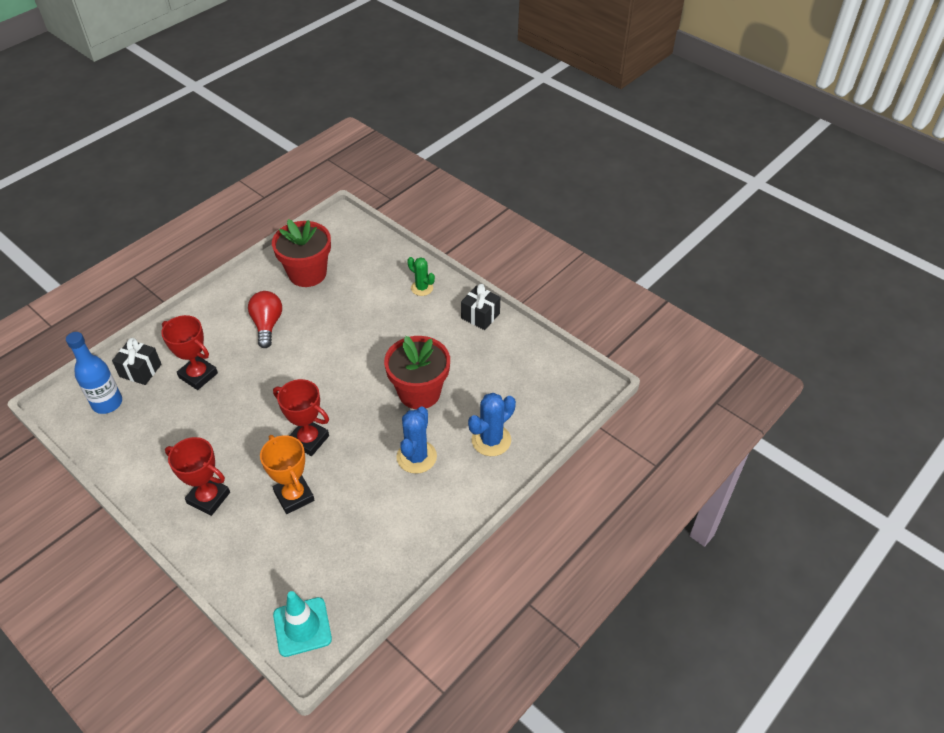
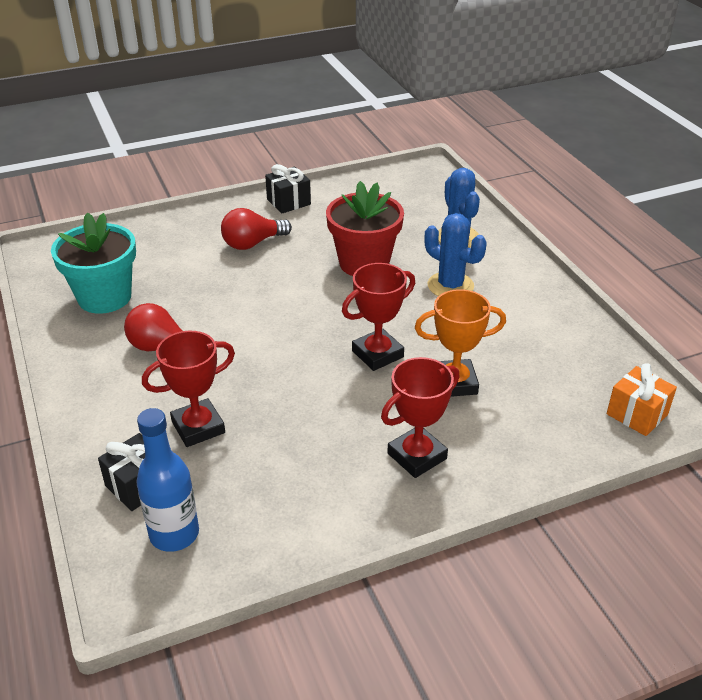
camera: 65 degrees left, 10 degrees down
(302, 627) = (637, 414): turquoise traffic cone -> orange gift
(307, 273) = (104, 297): red flower pot -> turquoise flower pot
(410, 319) = (252, 243): none -> red light bulb
(422, 288) = (213, 225): green cactus -> none

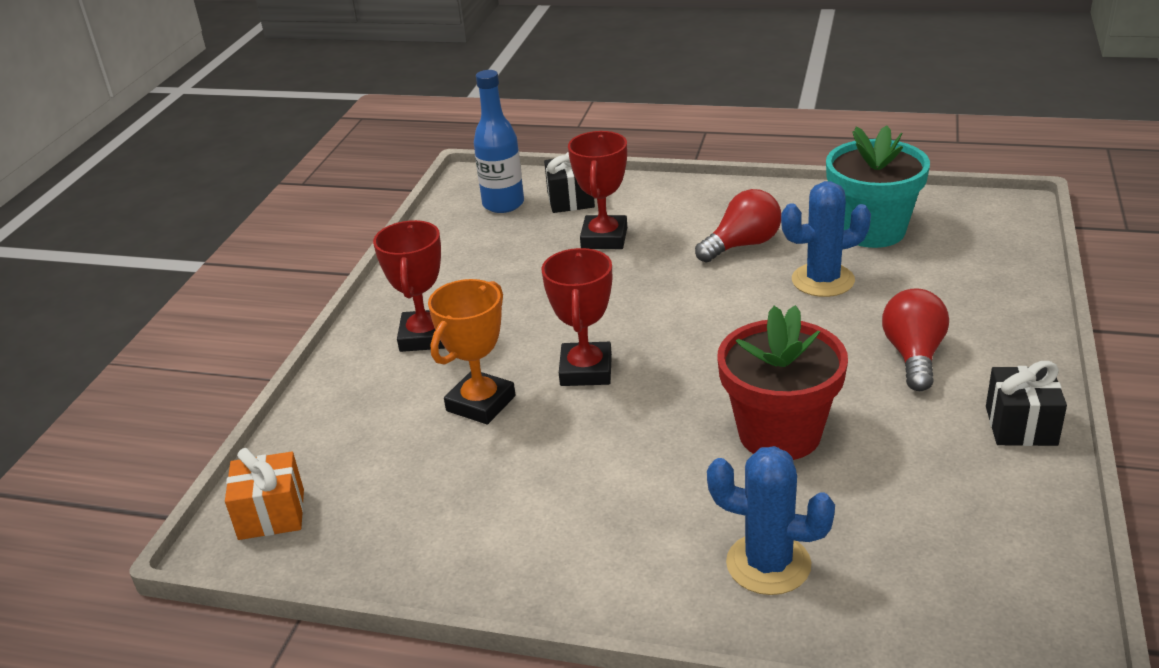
camera: 130 degrees right, 5 degrees down
(450, 286) = (651, 490): blue cactus -> blue cactus (823, 280)

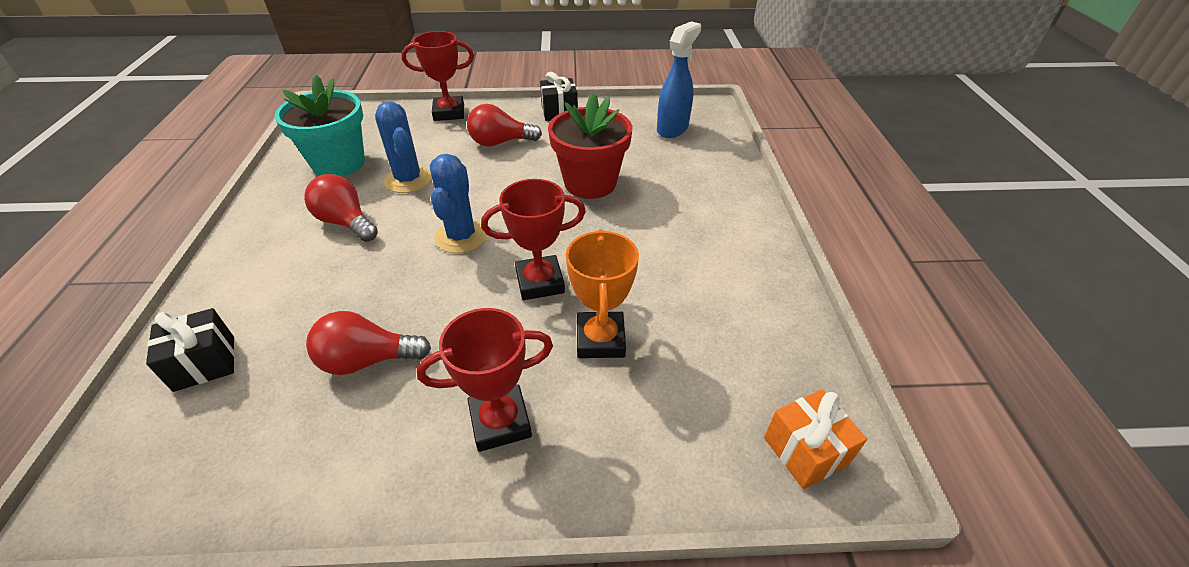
camera: 110 degrees left, 10 degrees up
(481, 403) = (600, 339): orange trophy -> orange trophy turned 75 degrees clockwise
(503, 204) = (186, 435): blue bottle -> none
(532, 270) = (367, 360): none -> red light bulb
(604, 238) = (310, 314): red trophy -> red trophy (449, 113)
(768, 564) = (701, 177): blue cactus -> blue cactus (461, 236)
(948, 567) = (672, 129): none -> blue spray bottle

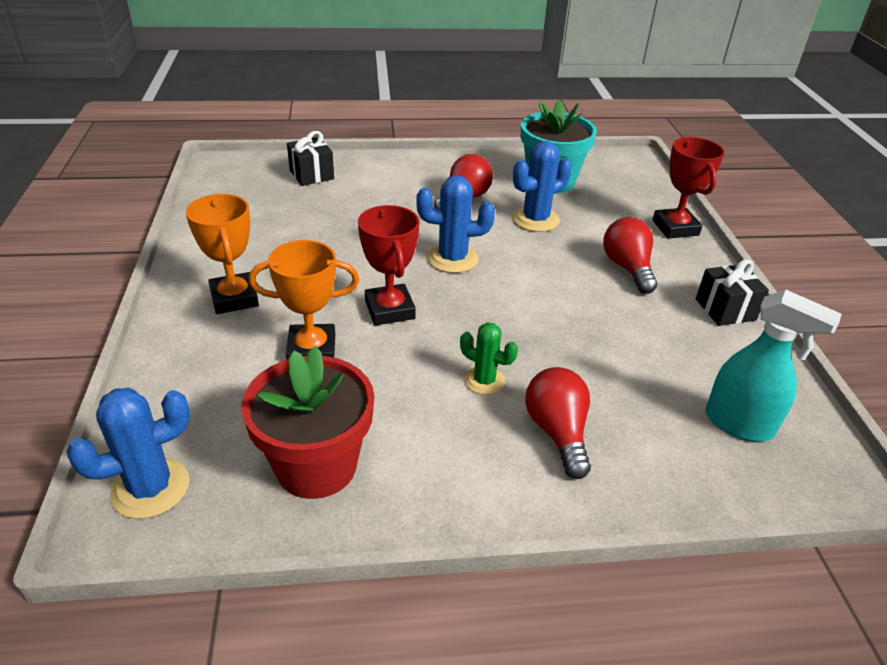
camera: 85 degrees right, 5 degrees down
(367, 360) = (305, 233): red light bulb -> red light bulb (557, 432)
(500, 422) = (234, 298): red trophy -> orange trophy
(590, 183) = (566, 340): red flower pot -> red flower pot (316, 466)
(639, 228) = (484, 381): none -> green cactus
(672, 129) = (739, 424): blue spray bottle -> turquoise spray bottle
(805, 451) = (150, 488): orange gift -> blue cactus

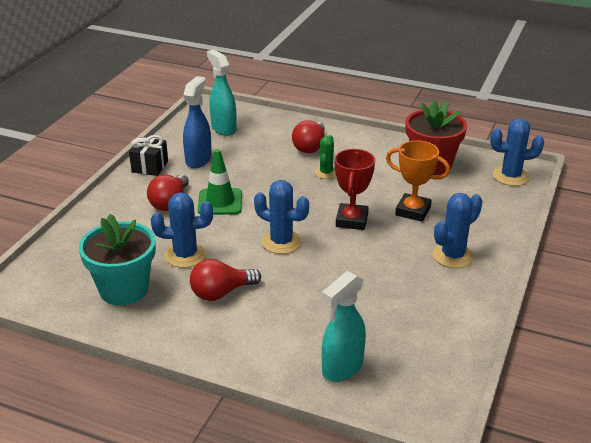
camera: 150 degrees left, 5 degrees down
(234, 298) = (453, 256): orange trophy -> blue cactus
(312, 175) = (342, 368): black gift -> turquoise spray bottle
(484, 381) = (326, 173): green cactus -> green cactus turned 45 degrees clockwise
(574, 286) = (220, 202): none -> green traffic cone
(675, 228) = (92, 219): red trophy -> none
(684, 342) = (198, 160): none -> blue spray bottle

